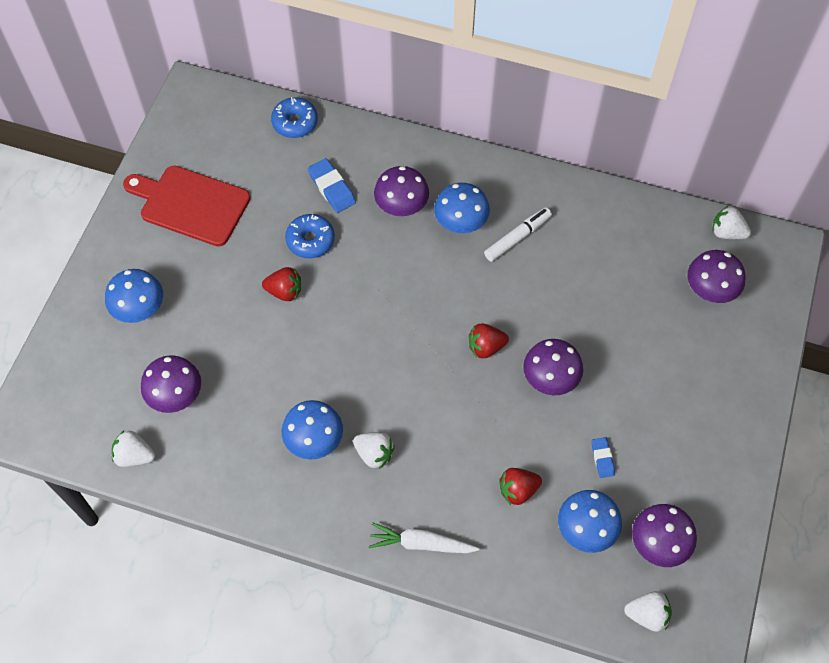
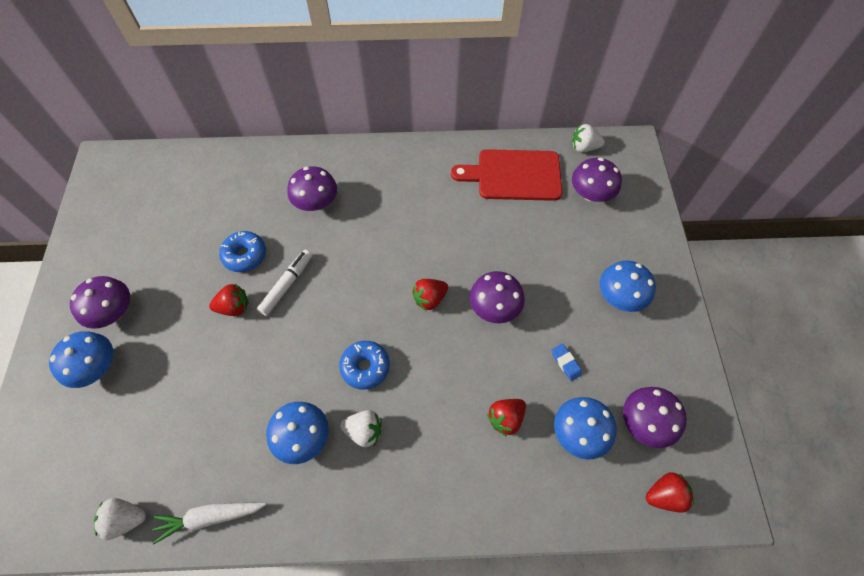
camera: 20 degrees left, 0 degrees up
(175, 395) = (153, 440): purple mushroom -> purple mushroom (113, 312)
(191, 204) = (125, 257): red cutting board -> red cutting board (514, 175)
(295, 123) = (202, 162): blue donut -> blue donut (365, 367)
(332, 188) = (251, 206): blue eraser -> none
(421, 543) = (438, 504): white carrot -> white carrot (210, 517)
(461, 222) = (371, 201): blue mushroom -> blue mushroom (620, 297)
(517, 238) = (422, 200): white marker -> white marker (287, 285)
(647, 615) = (664, 495): white strawberry -> red strawberry

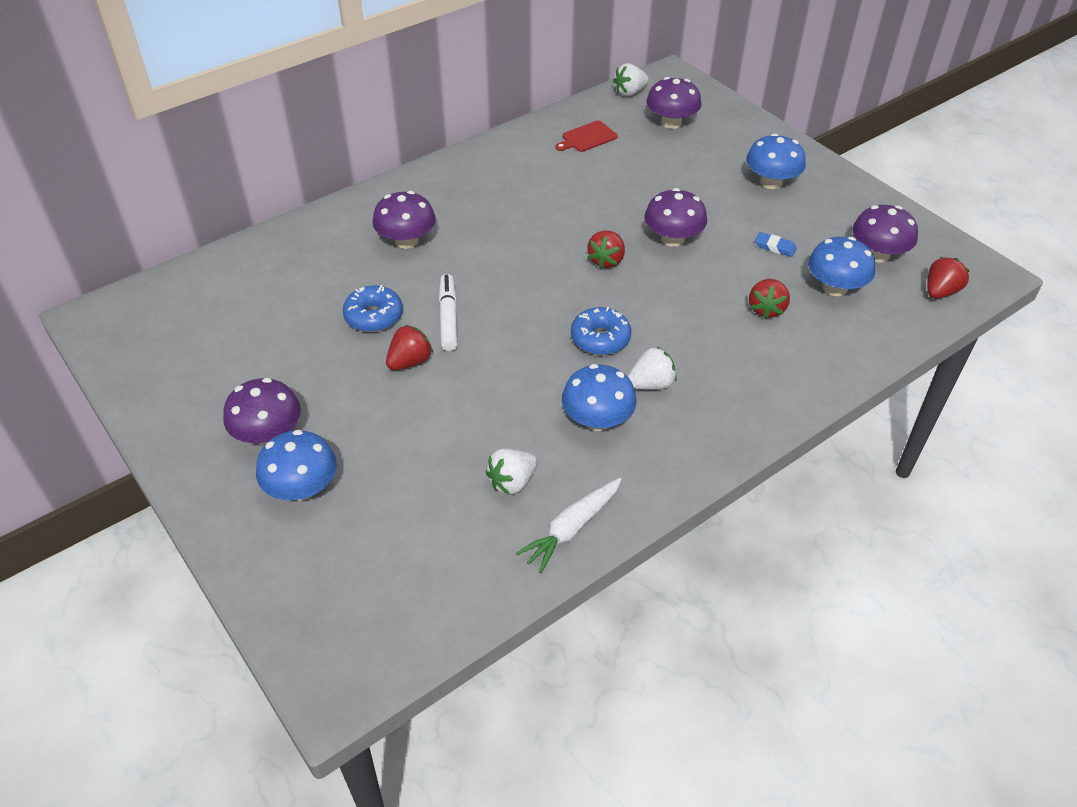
camera: 35 degrees left, 15 degrees down
(126, 519) = (483, 583): white strawberry -> white strawberry (512, 482)
(514, 175) = (587, 137): red cutting board -> red cutting board, size x0.50

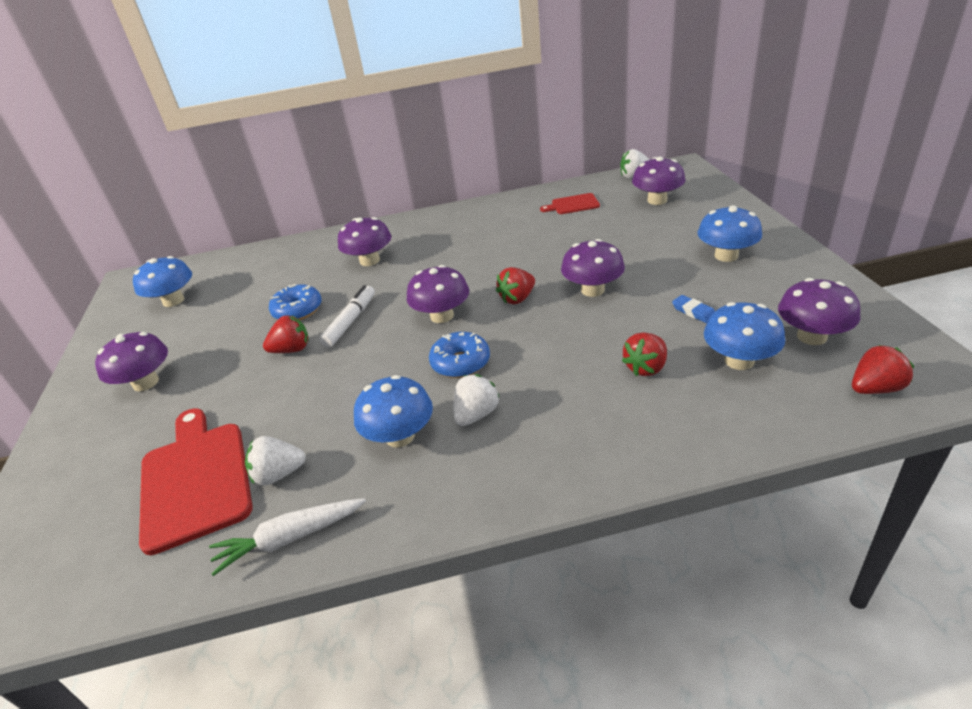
camera: 30 degrees right, 10 degrees down
(302, 488) = (125, 431): blue mushroom -> blue mushroom (173, 301)
(432, 509) = (195, 479): none -> red cutting board
(543, 293) = (442, 316): none -> purple mushroom
(651, 384) = (476, 414): white strawberry -> white strawberry turned 60 degrees counterclockwise

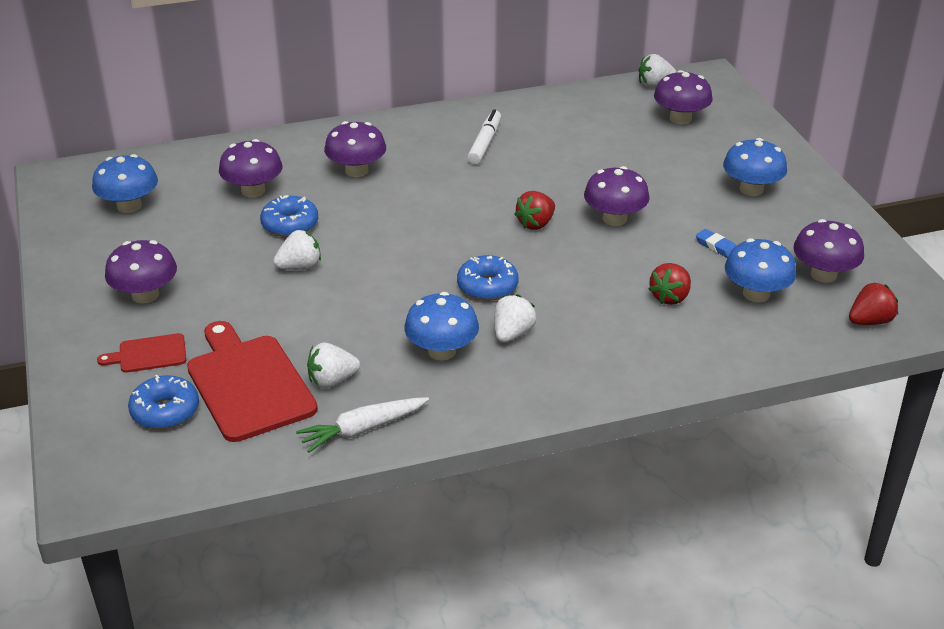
camera: 10 degrees left, 0 degrees up
(100, 514) = (165, 411): none -> blue donut
(292, 350) = (300, 267): red strawberry -> white strawberry
(351, 321) = (356, 240): white marker -> white marker (485, 143)
(442, 316) = (457, 238): purple mushroom -> purple mushroom (253, 190)
(573, 204) = (585, 116): red cutting board -> red cutting board (149, 354)

